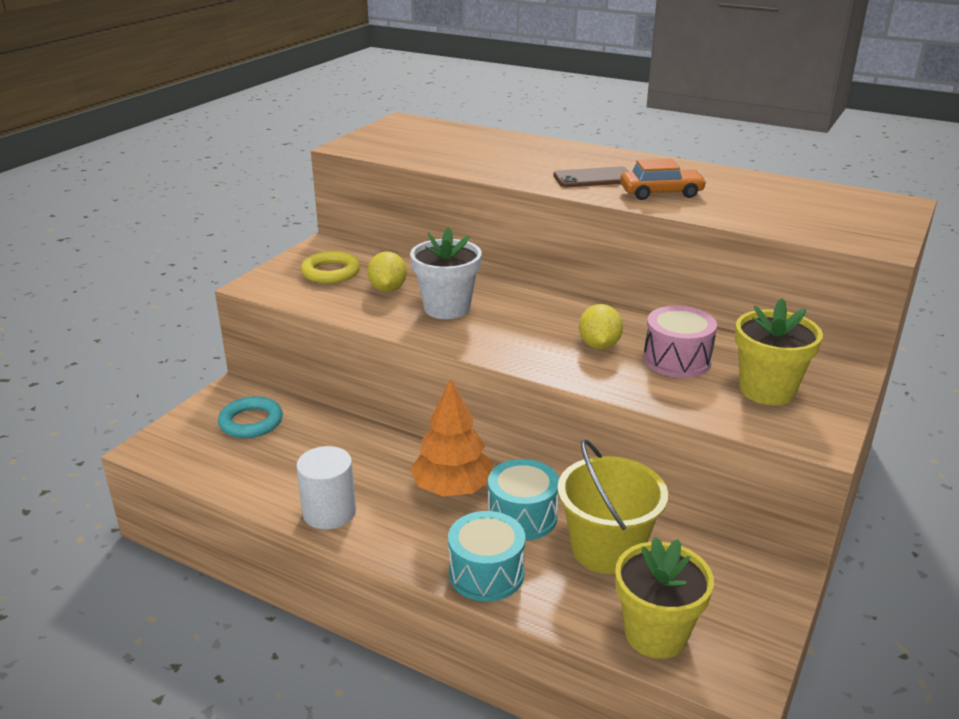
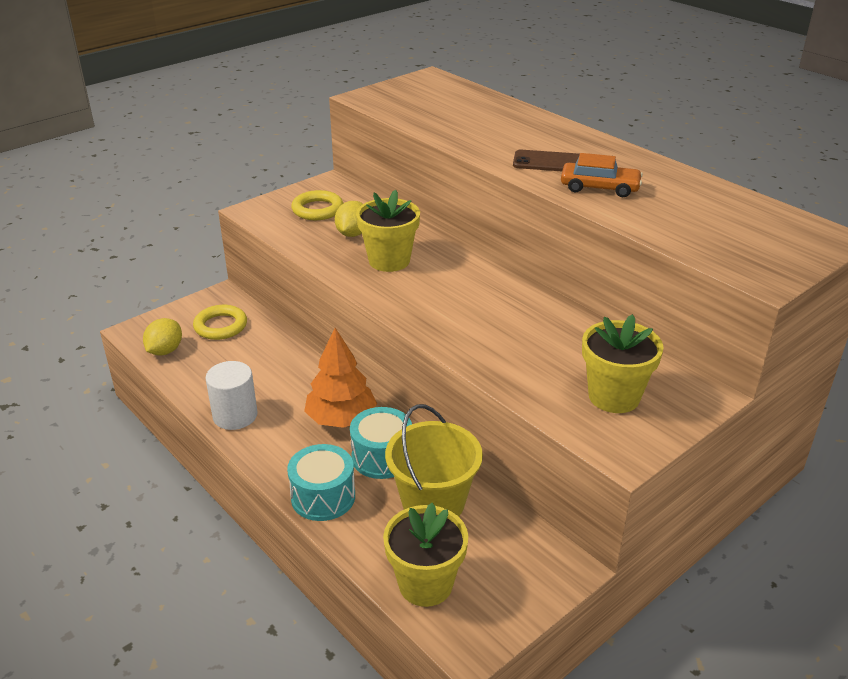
camera: 20 degrees right, 5 degrees up
(251, 422) = (220, 326): turquoise ring -> yellow ring
(447, 308) = (389, 261): white flower pot -> yellow flower pot
(599, 345) = (494, 322): yellow lemon -> yellow lemon (165, 351)
(677, 360) = (553, 350): pink drum -> none

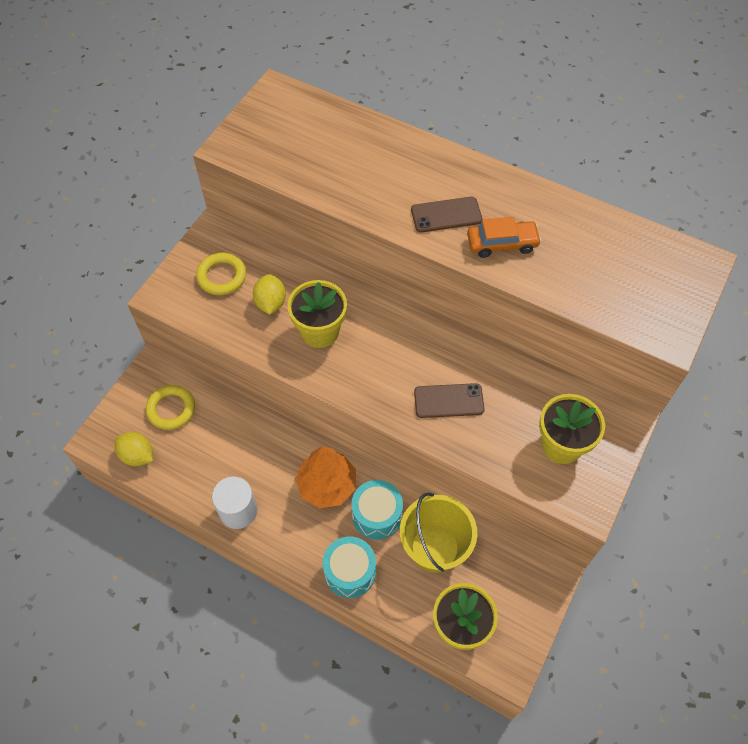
camera: 20 degrees left, 25 degrees up
(165, 351) = (137, 455): yellow lemon -> yellow lemon turned 60 degrees counterclockwise
(497, 335) = (448, 401): none -> brown phone

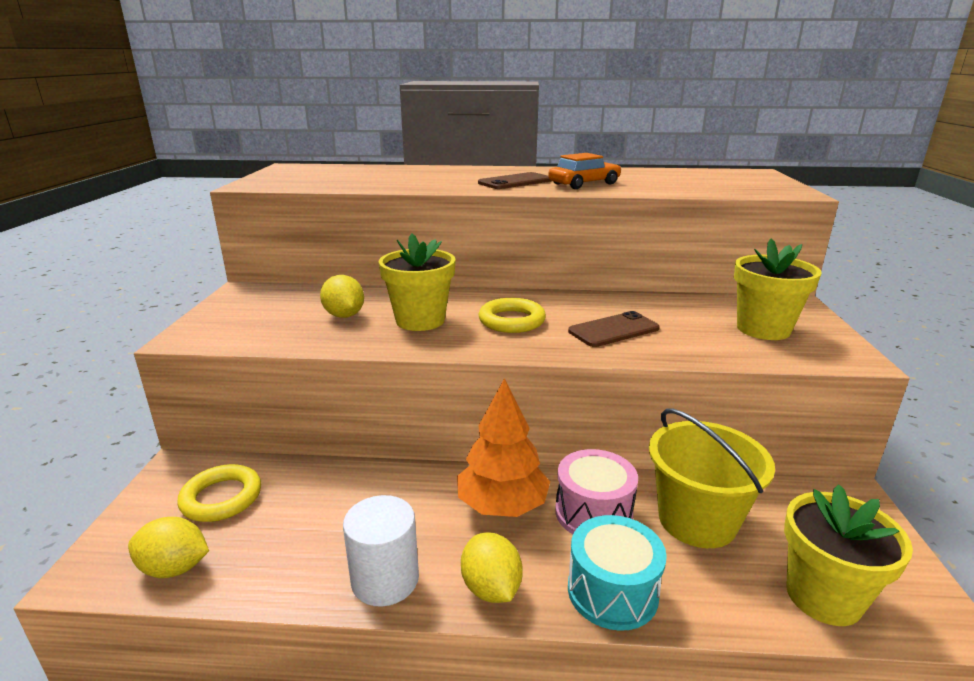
camera: 25 degrees left, 35 degrees down
(222, 276) = (269, 312): yellow ring -> yellow ring (511, 321)
(289, 541) = (491, 588): none -> yellow lemon
(377, 515) = (593, 513): turquoise drum -> pink drum

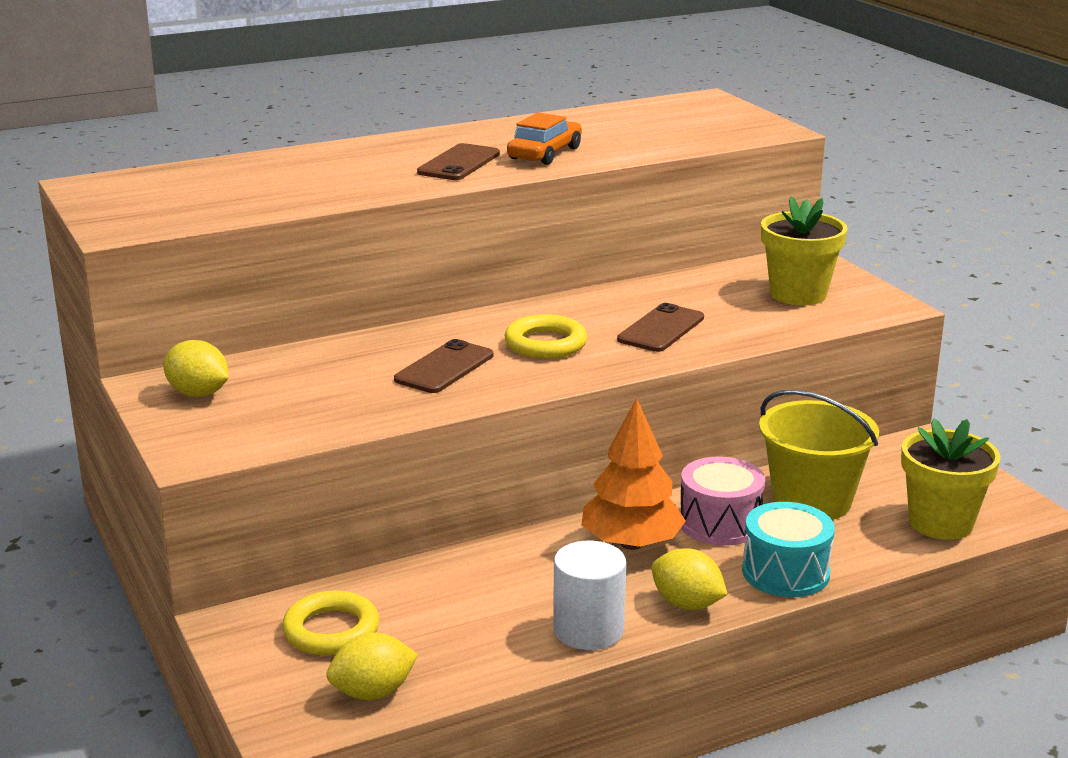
camera: 30 degrees left, 0 degrees up
(344, 315) = (345, 383): yellow lemon -> yellow lemon (198, 394)
(420, 320) = (444, 367): yellow flower pot -> brown phone

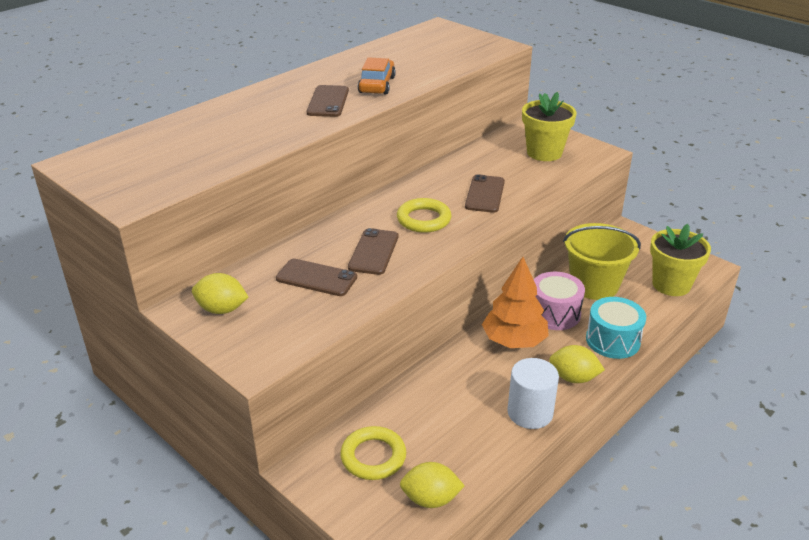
camera: 20 degrees left, 10 degrees up
(344, 382) = (316, 278): none -> brown phone
(373, 692) = (430, 499): yellow lemon -> yellow lemon turned 45 degrees clockwise

